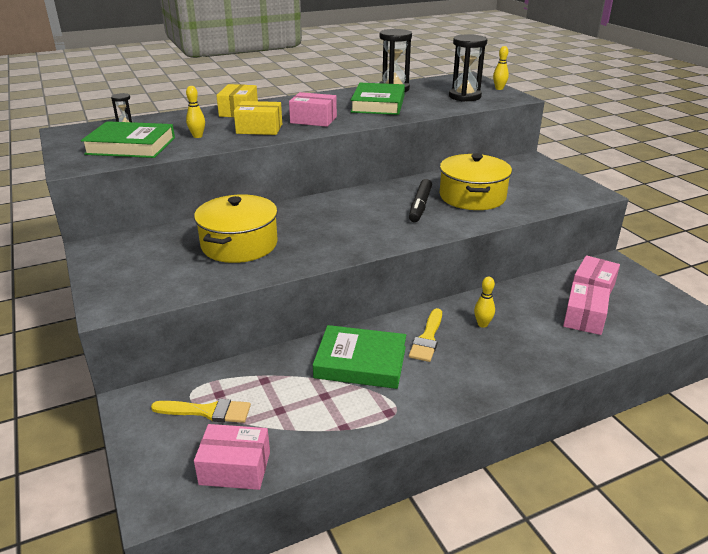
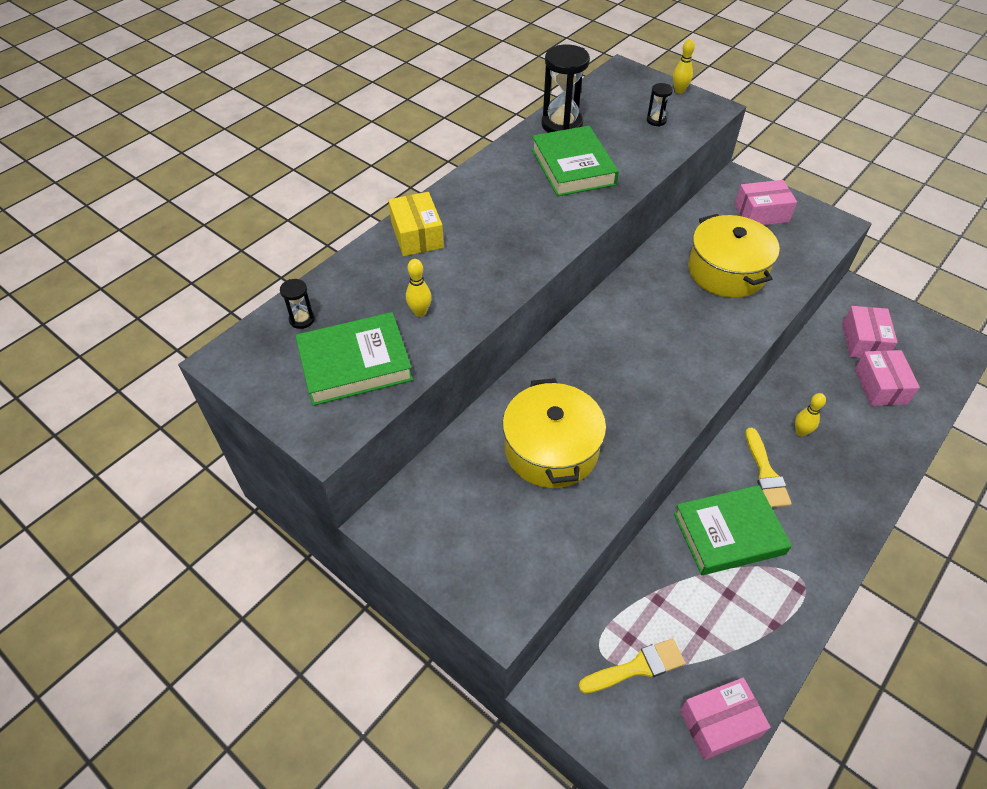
camera: 25 degrees left, 20 degrees up
(259, 129) = (481, 269): yellow box -> none
(313, 120) = (528, 228): pink box -> pink box (761, 213)
(420, 206) = (687, 307): black marker -> none
(464, 96) = (656, 120): black hourglass -> black hourglass, size x0.49

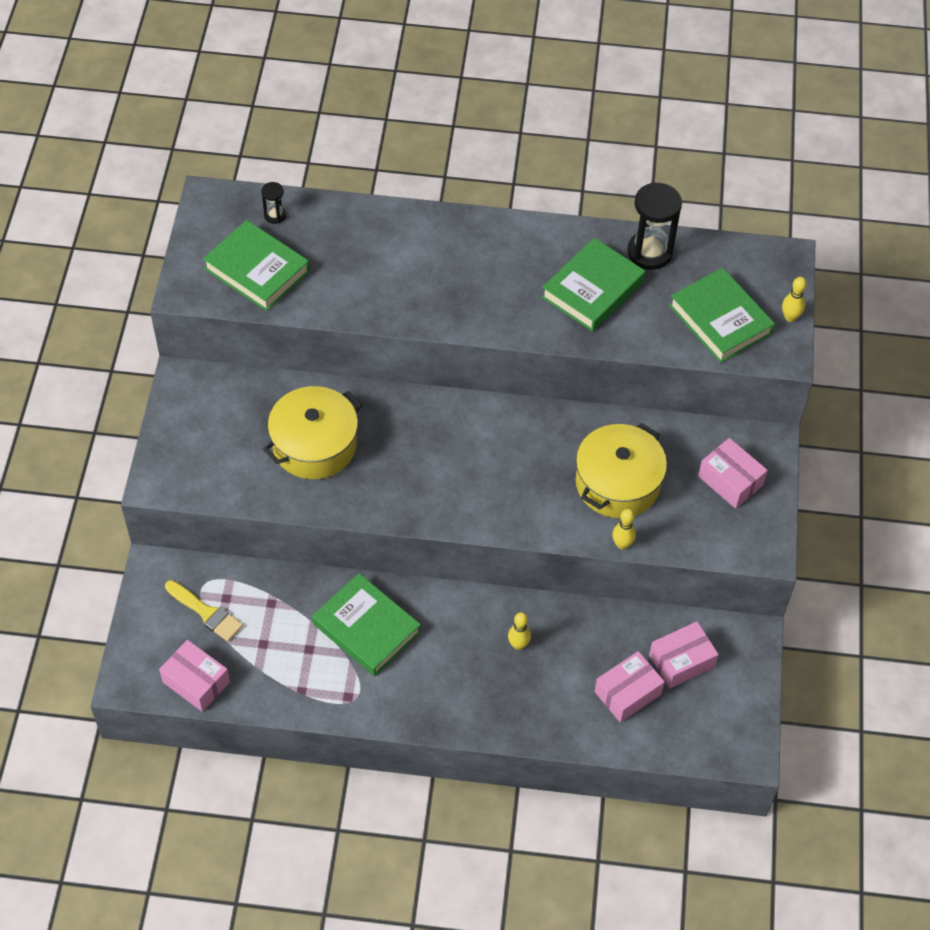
camera: 55 degrees right, 5 degrees up
(417, 235) = (416, 231): yellow box -> none
(420, 312) = (334, 279): yellow bowling pin -> yellow bowling pin (622, 544)
(656, 120) = (720, 320): black hourglass -> green book
(765, 473) = (450, 633): yellow brush -> none

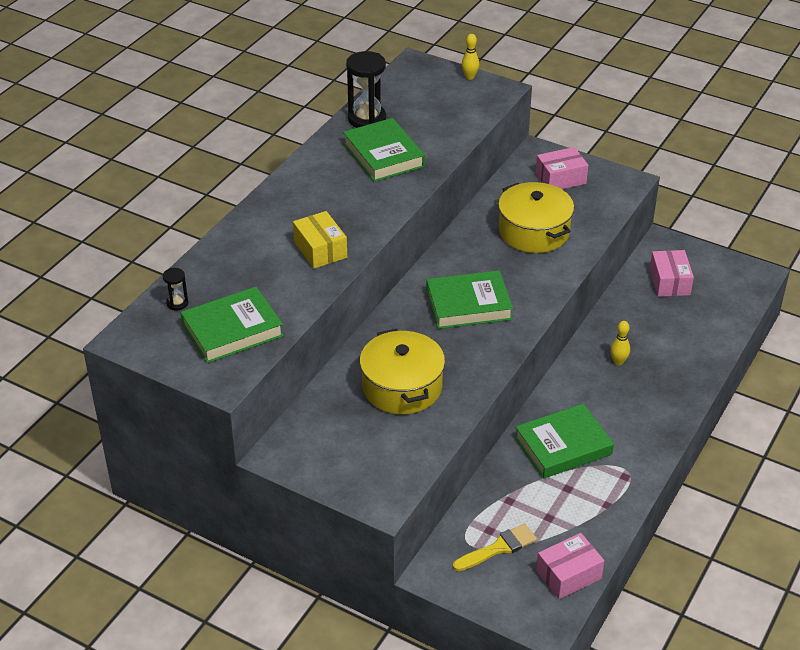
camera: 65 degrees left, 15 degrees down
(406, 293) = (320, 250): none -> yellow box
(622, 544) = (590, 246): yellow bowling pin -> none
(627, 693) = (685, 317): pink box -> none
(720, 320) = (452, 106): green book -> green book (468, 305)

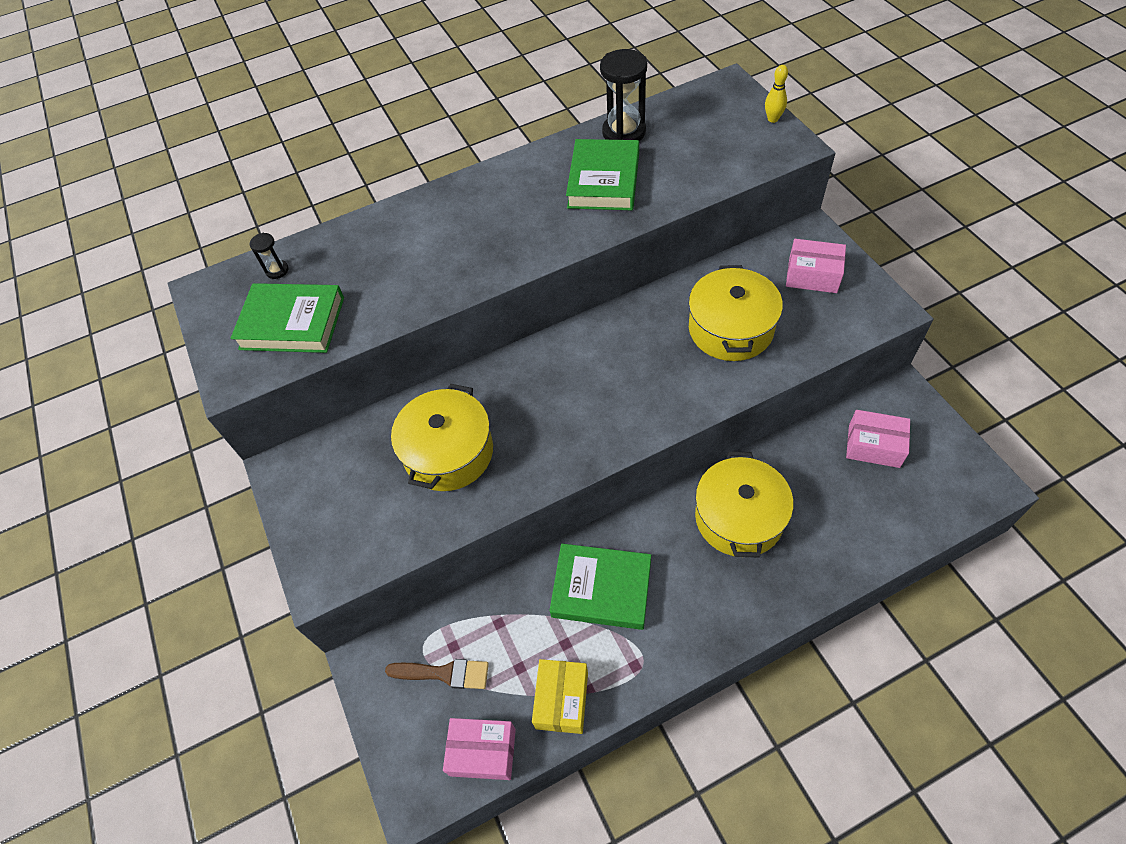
camera: 40 degrees right, 15 degrees up
(320, 250) = (448, 267): yellow box -> yellow box (562, 700)
(468, 305) = (591, 387): green book -> none
(498, 548) = (444, 673): yellow brush -> brown brush
(618, 362) = (739, 517): yellow bowling pin -> yellow pot
(669, 282) = (874, 446): pink box -> pink box turned 75 degrees clockwise

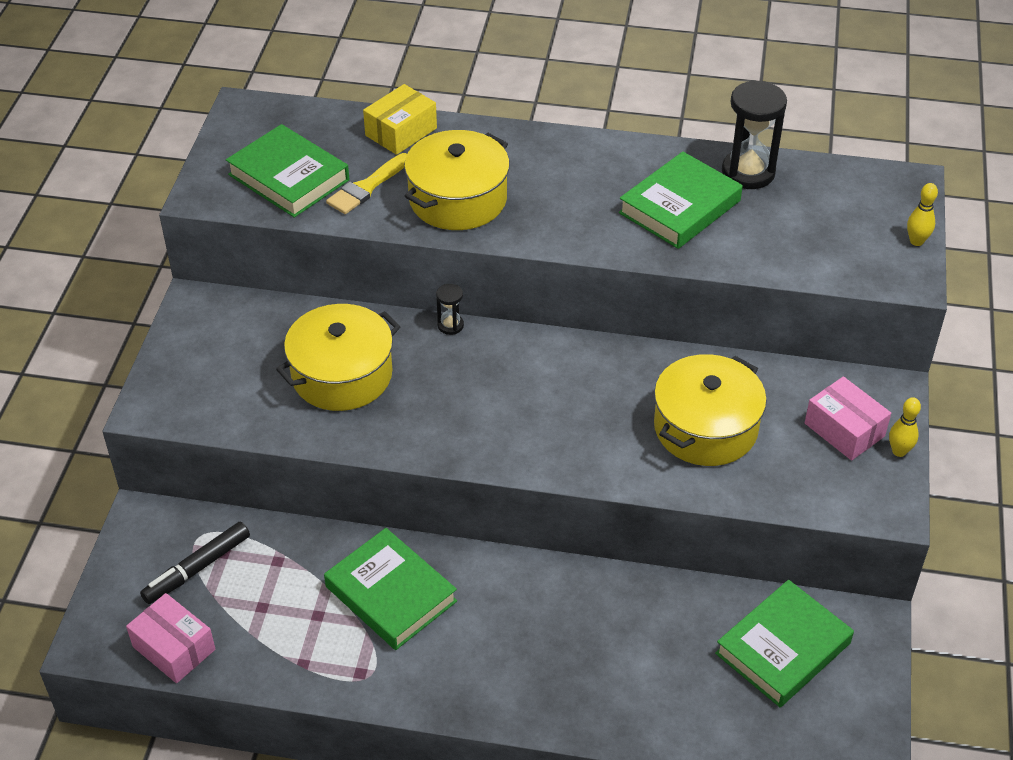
camera: 30 degrees right, 10 degrees down
(277, 270) = (316, 126): black hourglass -> black hourglass (450, 325)
(363, 295) = (366, 187): none -> yellow brush
(444, 673) = (197, 569): brown brush -> black marker
(562, 700) = (273, 655): yellow box -> yellow box (401, 132)
(739, 517) = (577, 620): yellow pot -> yellow pot (458, 199)
(857, 269) = (899, 451): none -> yellow bowling pin
(874, 446) = (782, 648): pink box -> green book

